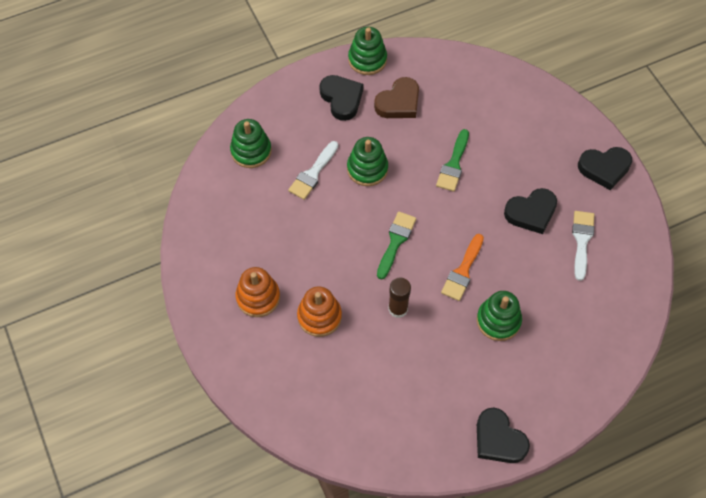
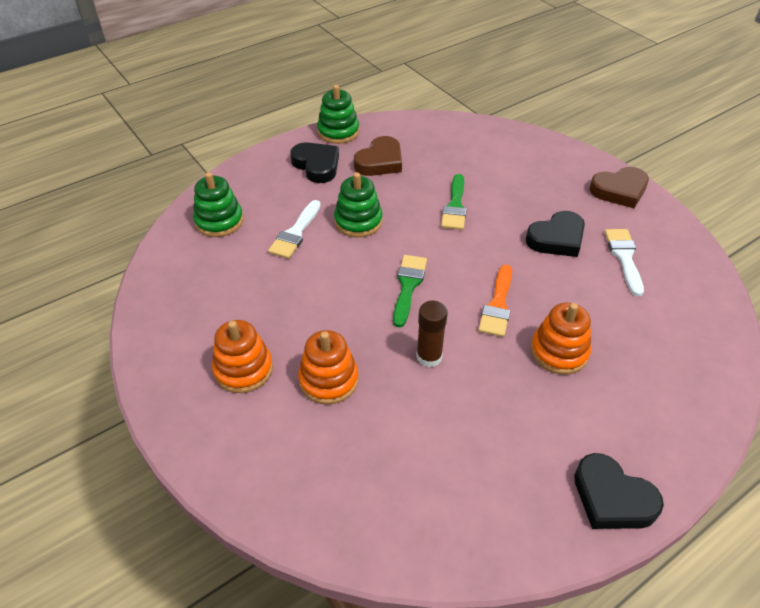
camera: 10 degrees left, 15 degrees down
(498, 320) = (559, 352): green stacking toy -> orange stacking toy
(604, 168) = (619, 191): black heart -> brown heart

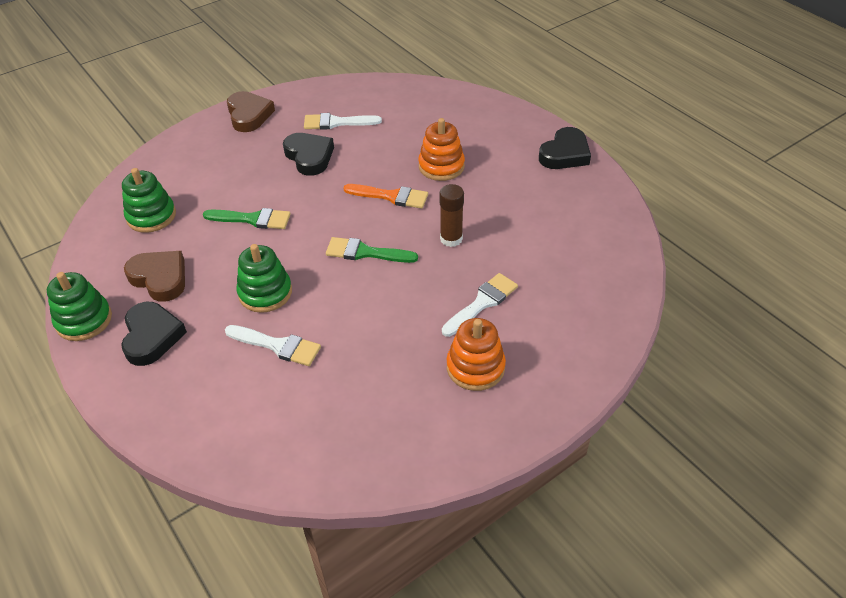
camera: 90 degrees left, 0 degrees up
(219, 221) = (245, 424): green stacking toy -> green stacking toy (151, 216)
(317, 165) = (152, 336): black heart -> black heart turned 120 degrees clockwise
(328, 380) = (482, 303): orange stacking toy -> white brush

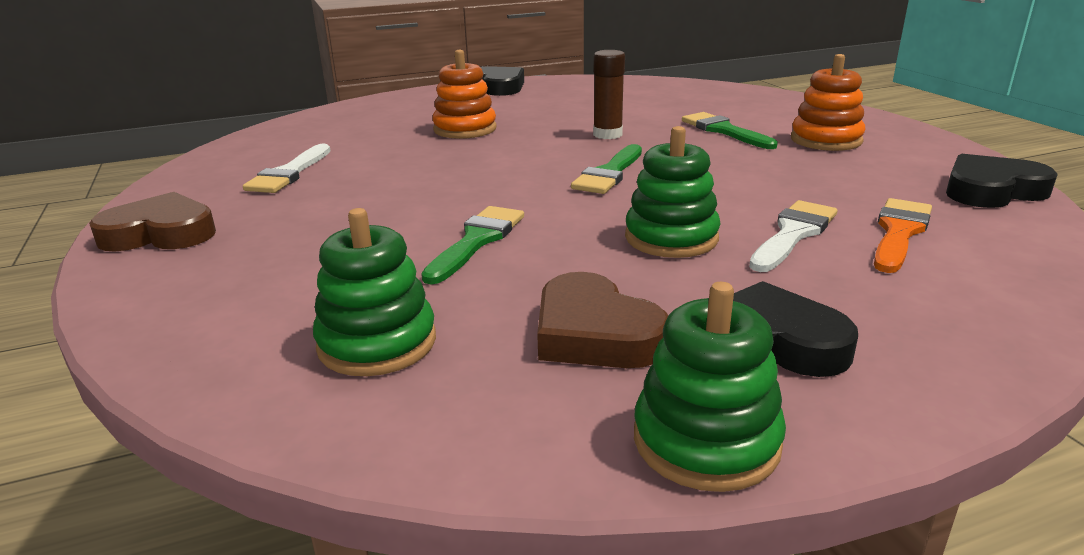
camera: 75 degrees left, 20 degrees down
(160, 278) = (594, 333): brown heart -> brown heart turned 90 degrees counterclockwise
(309, 157) = (353, 194): black heart -> black heart (991, 190)
(391, 196) = (502, 154): orange brush -> orange brush (899, 232)
(482, 303) = (724, 131): white brush -> green brush

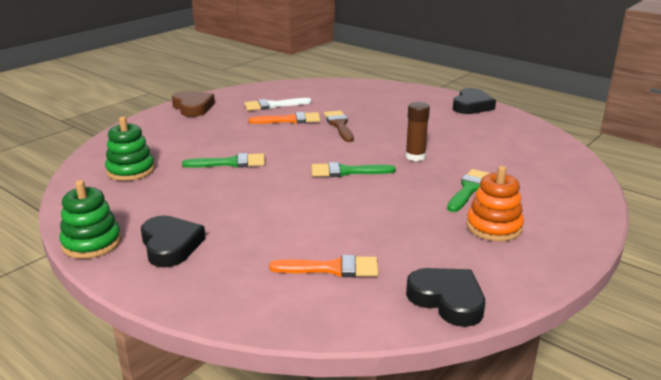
camera: 60 degrees right, 0 degrees up
(372, 173) = (290, 120): none -> orange brush
(445, 150) = (339, 125): none -> brown brush
(465, 129) = (378, 120): orange stacking toy -> none
(594, 333) = (159, 207): brown heart -> none
(671, 238) = (269, 204): green stacking toy -> none
(793, 234) = (302, 236): white brush -> none

